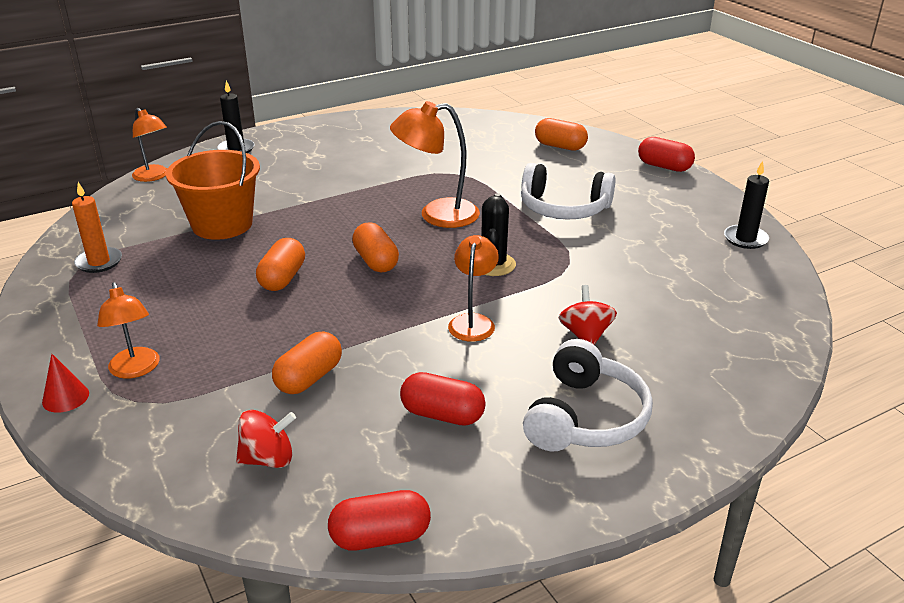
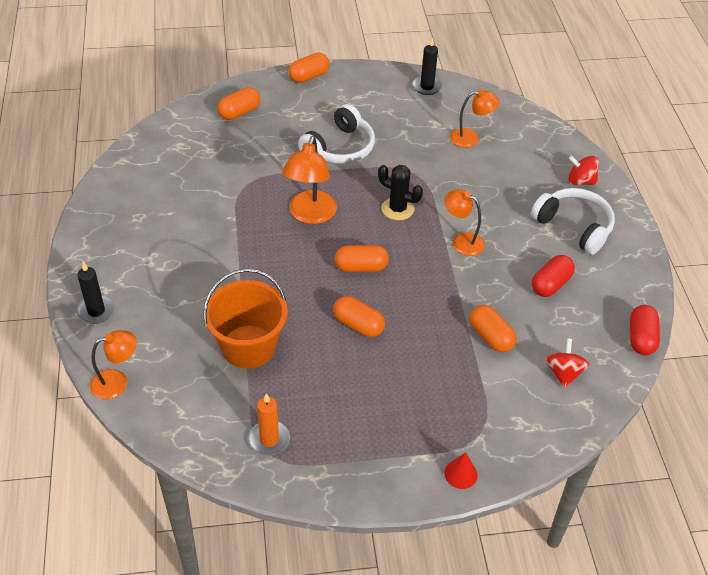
camera: 70 degrees left, 15 degrees up
(136, 370) = (443, 429): orange lamp -> orange lamp (471, 138)
(585, 335) = (498, 197): red spinning top -> red spinning top (580, 181)
(664, 167) = (309, 76): red capsule -> orange capsule

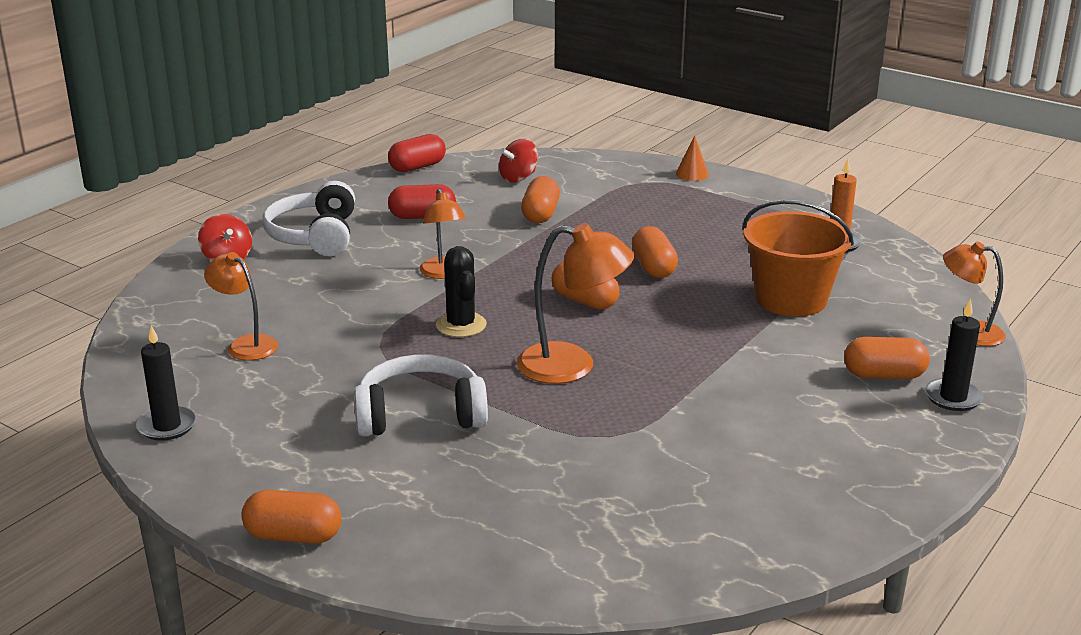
camera: 135 degrees left, 20 degrees down
(239, 112) = (488, 538): orange capsule -> orange capsule (884, 375)
(310, 215) = (572, 366): orange lamp -> orange lamp turned 45 degrees clockwise
(460, 474) = (692, 174): red cone -> orange cone

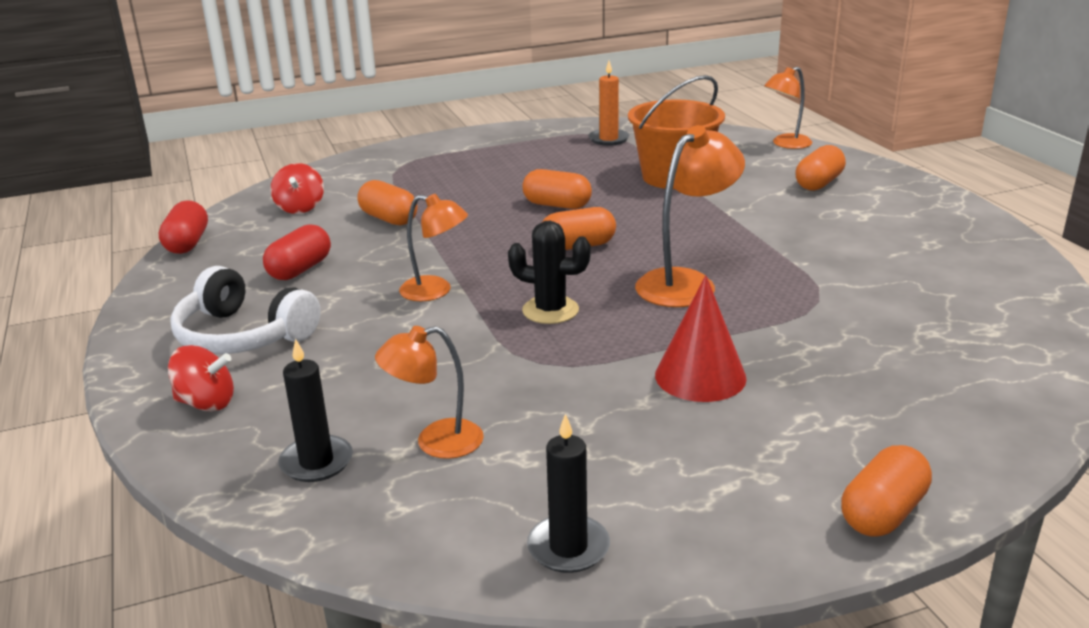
camera: 55 degrees left, 0 degrees up
(420, 414) = (700, 376): white headphones -> red cone
(692, 174) = (417, 147): orange cone -> none
(953, 397) = (868, 174): black candle -> black candle (316, 462)

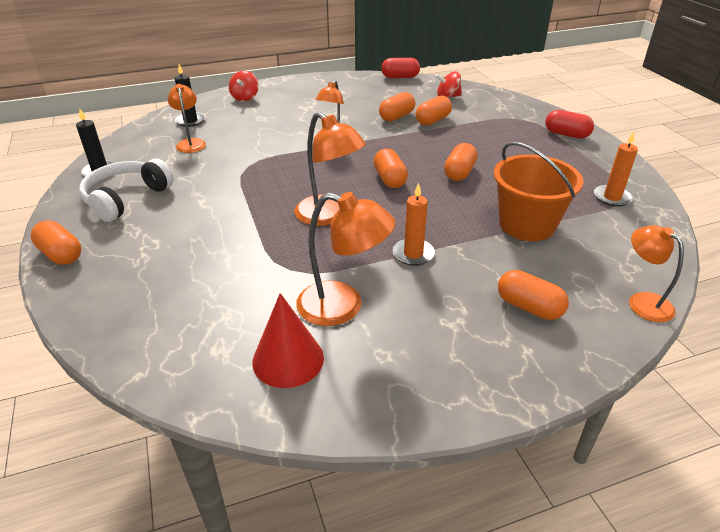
camera: 90 degrees right, 10 degrees up
(242, 336) = (299, 98): white headphones -> white headphones (126, 198)
(300, 269) = (366, 103): red capsule -> red capsule (566, 134)
(365, 244) = (396, 117): none -> orange capsule
(550, 310) = (303, 169): black cactus -> none
(700, 376) = (212, 212): red cone -> red cone (288, 359)
(754, 231) = (413, 254): none -> orange candle
(871, 265) = (343, 307): none -> orange lamp

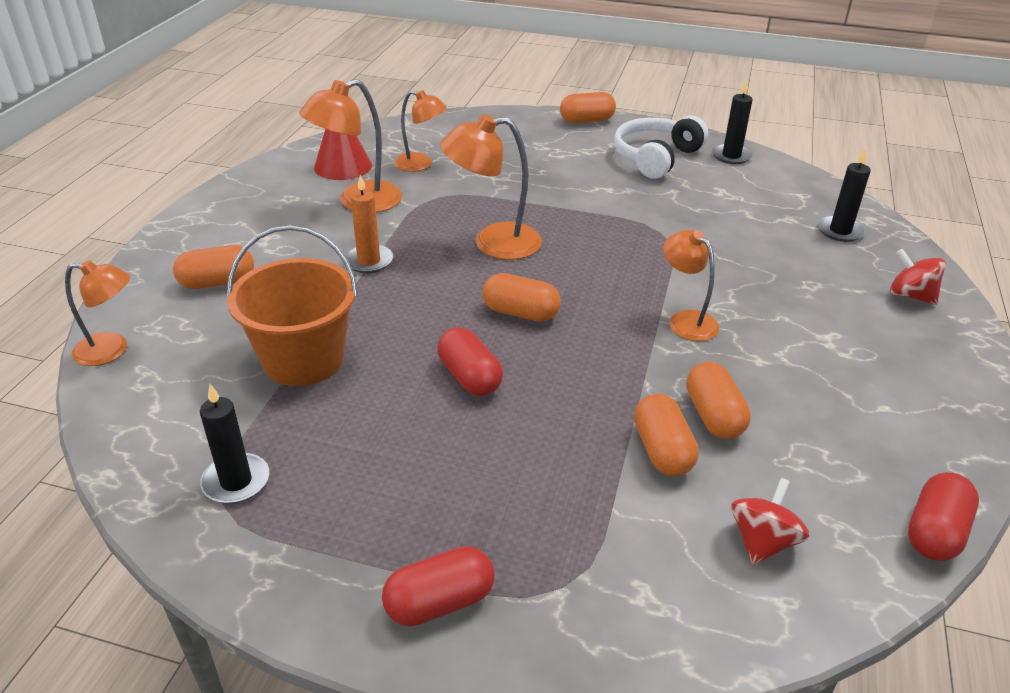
camera: 125 degrees right, 0 degrees up
(126, 198) = (655, 157): white headphones -> white headphones turned 120 degrees counterclockwise
(190, 143) = (763, 215): orange lamp -> orange lamp (420, 164)
(459, 173) = (469, 377): orange capsule -> red capsule
(612, 197) = (236, 481): orange candle -> black candle

